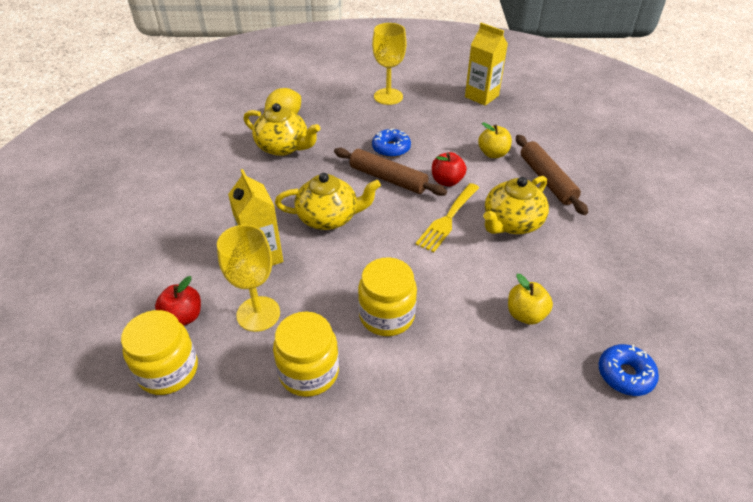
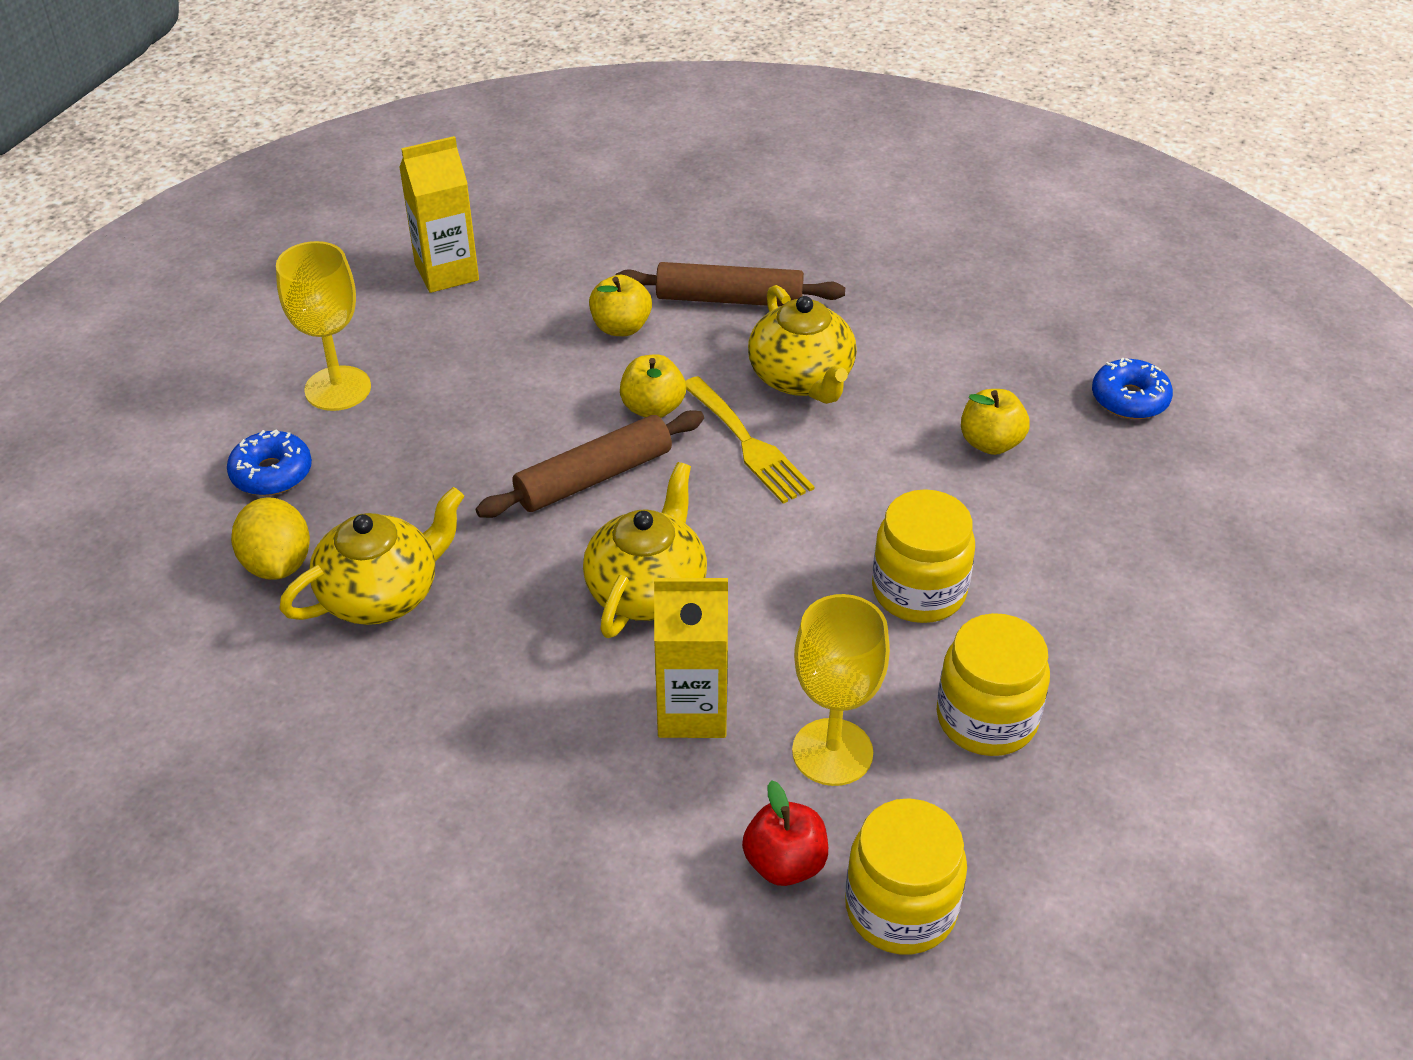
camera: 65 degrees left, 0 degrees up
(391, 148) = (509, 443): blue donut -> blue donut (272, 473)
(447, 181) = (653, 408): red apple -> yellow apple

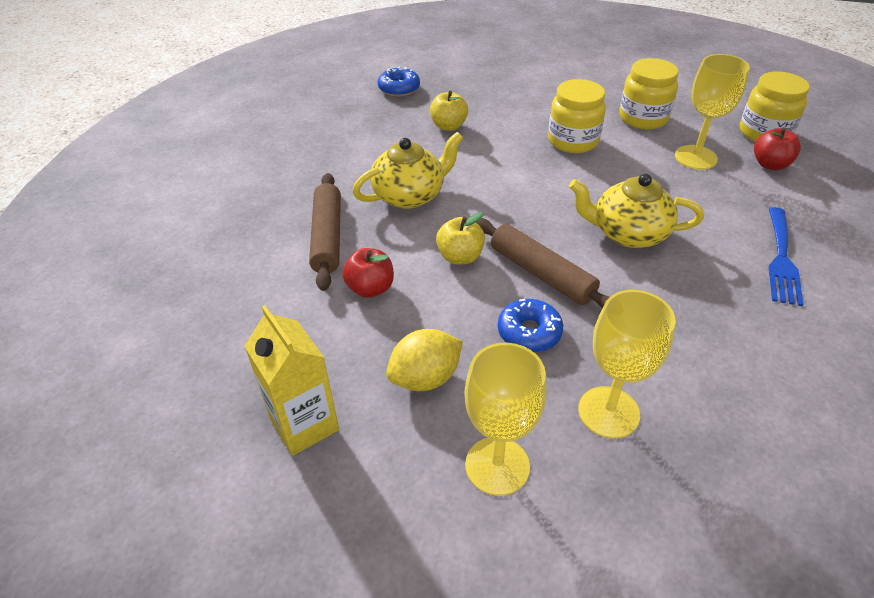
camera: 100 degrees left, 0 degrees up
(272, 473) = (627, 483): blue donut -> blue donut (529, 332)
(277, 564) = (723, 440): yellow lemon -> yellow lemon (425, 378)
(357, 482) = (608, 412): none -> yellow goblet
(381, 594) = (711, 362): yellow teapot -> none
(528, 755) = (781, 259): none -> blue fork
(621, 327) = (370, 288): yellow apple -> red apple
(692, 711) = (704, 204): yellow carton -> none
(749, 444) = (481, 209): yellow fork -> none

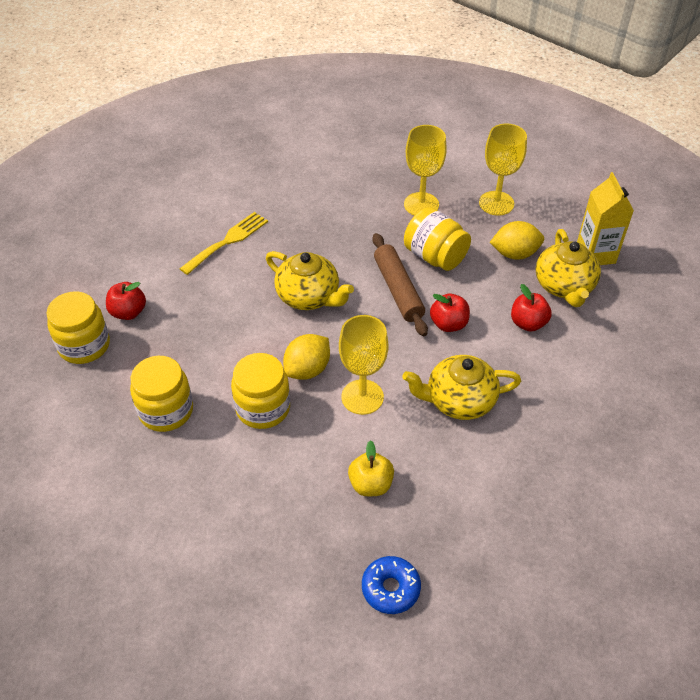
camera: 155 degrees left, 5 degrees up
(327, 237) = (548, 382): brown rolling pin -> none
(339, 353) = (564, 286): none -> yellow teapot
(460, 257) = (448, 324): yellow apple -> red apple
(529, 332) = (435, 256): blue donut -> yellow jar
(564, 175) = (307, 369): none -> yellow lemon
(695, 157) = (177, 343): yellow goblet -> yellow goblet (362, 397)
(781, 259) = (228, 241): blue fork -> yellow fork

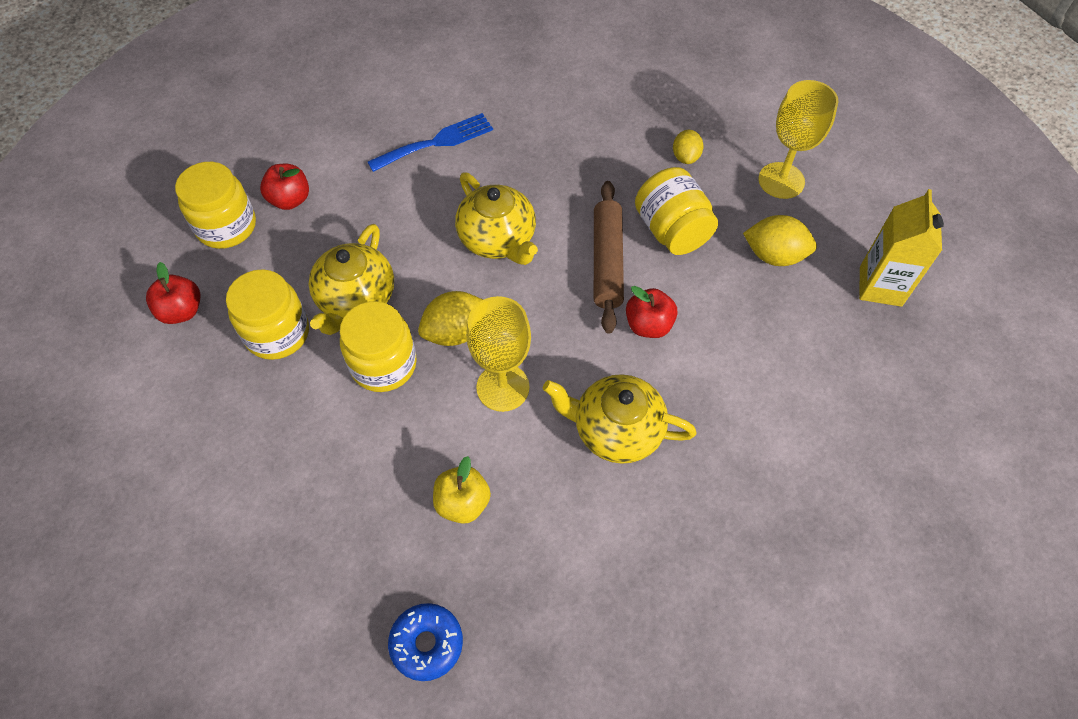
camera: 20 degrees right, 10 degrees up
(228, 241) = (436, 142): yellow fork -> blue fork
(421, 204) = (685, 157): yellow goblet -> yellow lemon
(528, 323) = (749, 354): red apple -> red apple (182, 311)
(564, 286) = (819, 318): yellow teapot -> yellow teapot (356, 299)

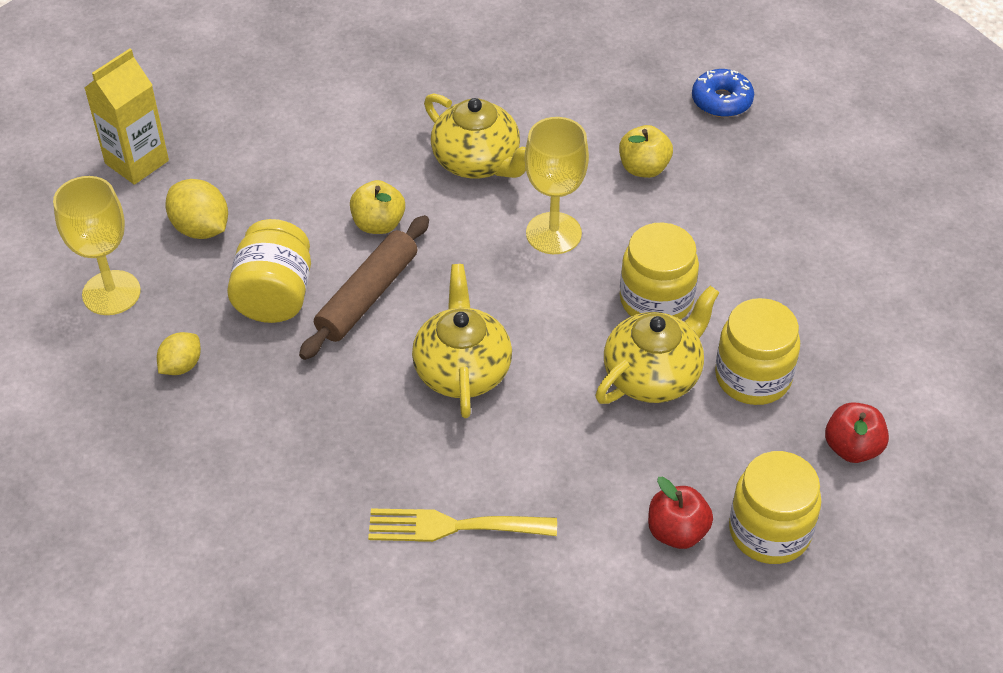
camera: 150 degrees left, 10 degrees down
(436, 142) = (452, 526): blue fork -> yellow fork
(455, 332) = (568, 298): yellow lemon -> none
(648, 325) = (378, 224): red apple -> yellow apple

